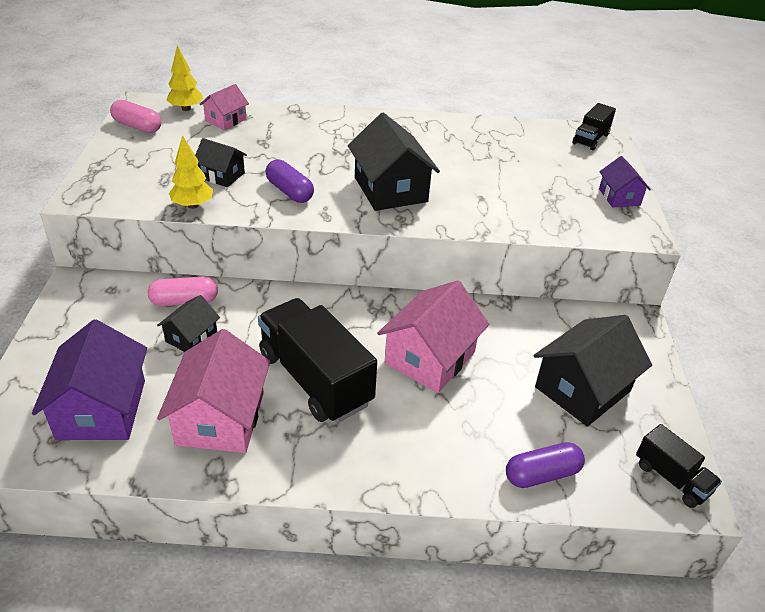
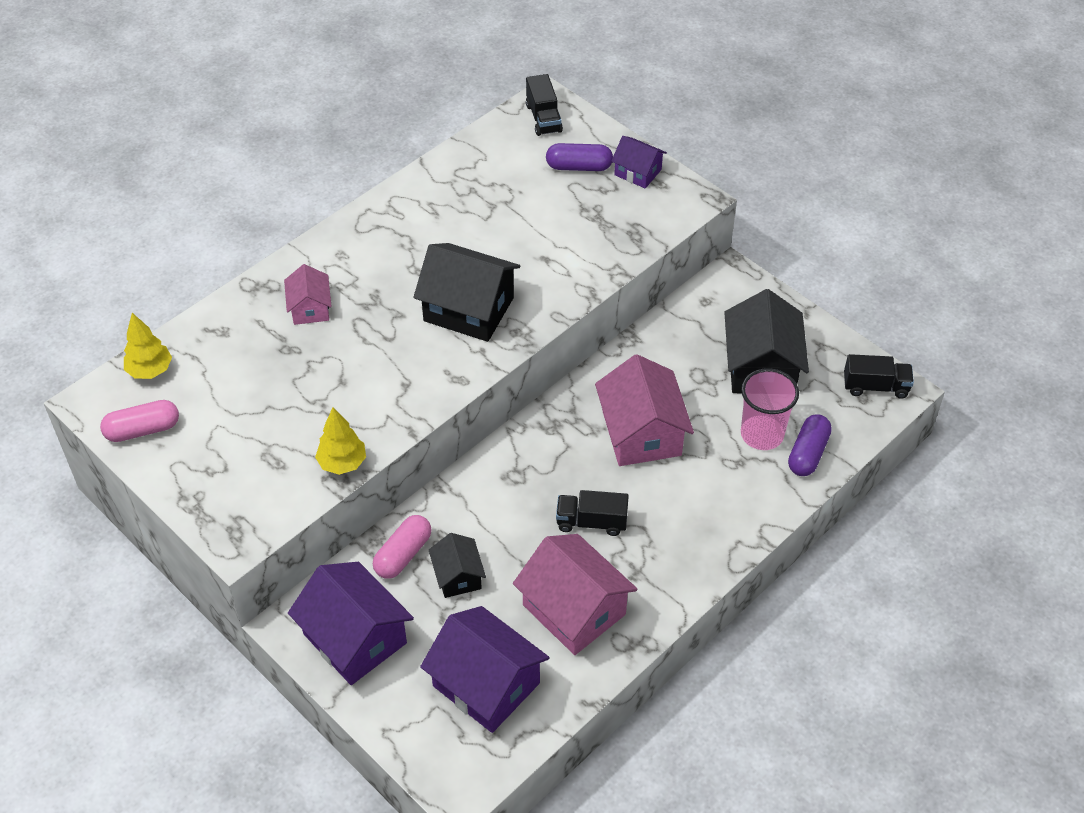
camera: 45 degrees left, 10 degrees up
(89, 318) = (355, 638): none -> purple house
(222, 175) = (314, 414): black house -> none
(226, 120) = (211, 352): pink house -> pink house (310, 308)
(289, 191) = (395, 381): purple capsule -> purple capsule (579, 167)
(315, 379) = (591, 522): black truck -> black truck, size x0.51
(521, 430) = (762, 434): none -> pink cup

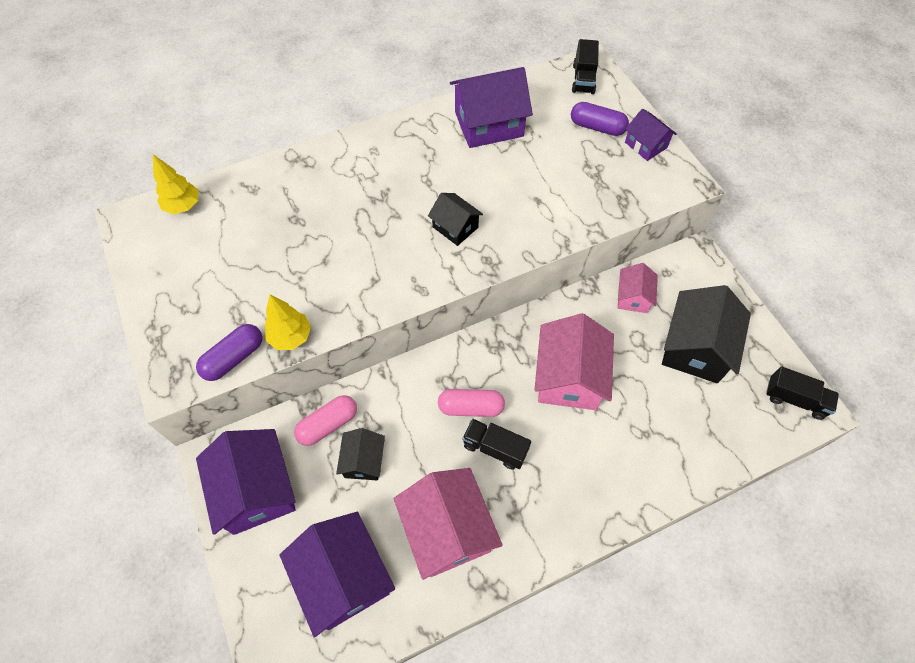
camera: 20 degrees right, 10 degrees up
(142, 430) = (152, 256): pink capsule -> pink capsule (471, 407)
(310, 308) = (329, 189): pink house -> pink house (633, 297)
(458, 193) = (489, 124): none -> purple house
(468, 309) = (455, 227): black house -> black house, size x0.55
(762, 434) = (675, 413): pink cup -> none
(807, 453) = (711, 445): purple capsule -> purple capsule (234, 358)

